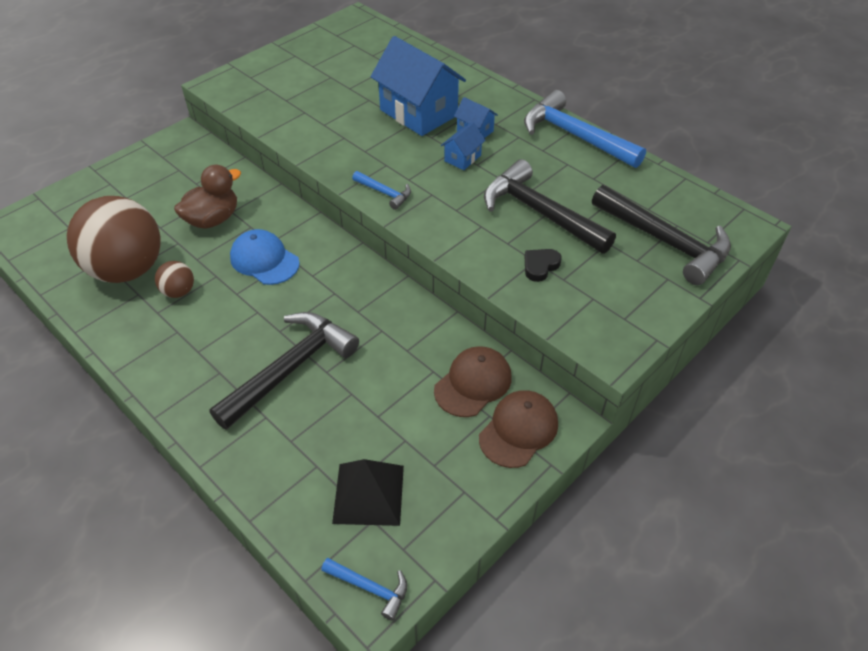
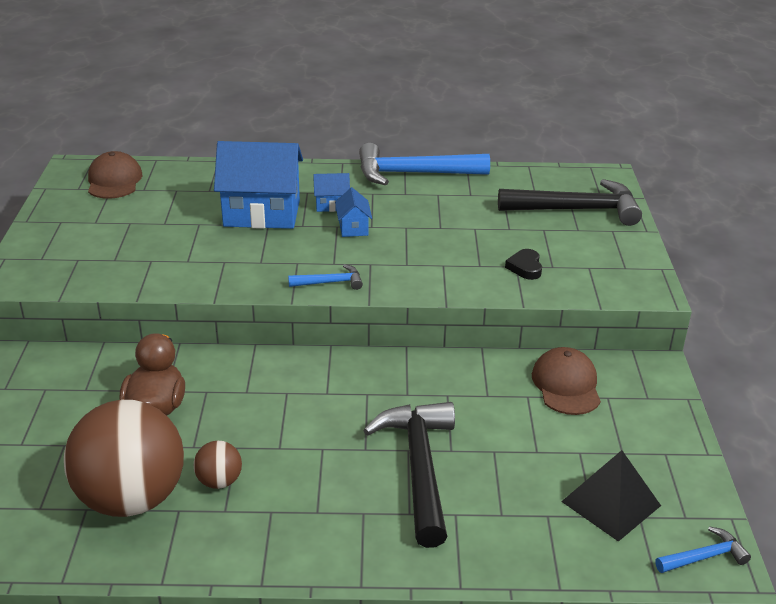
camera: 45 degrees left, 15 degrees down
(264, 260) = (264, 408): blue cap -> none
(518, 430) = (638, 393): brown cap -> brown cap (114, 181)
(540, 213) = (470, 234): black hammer -> none

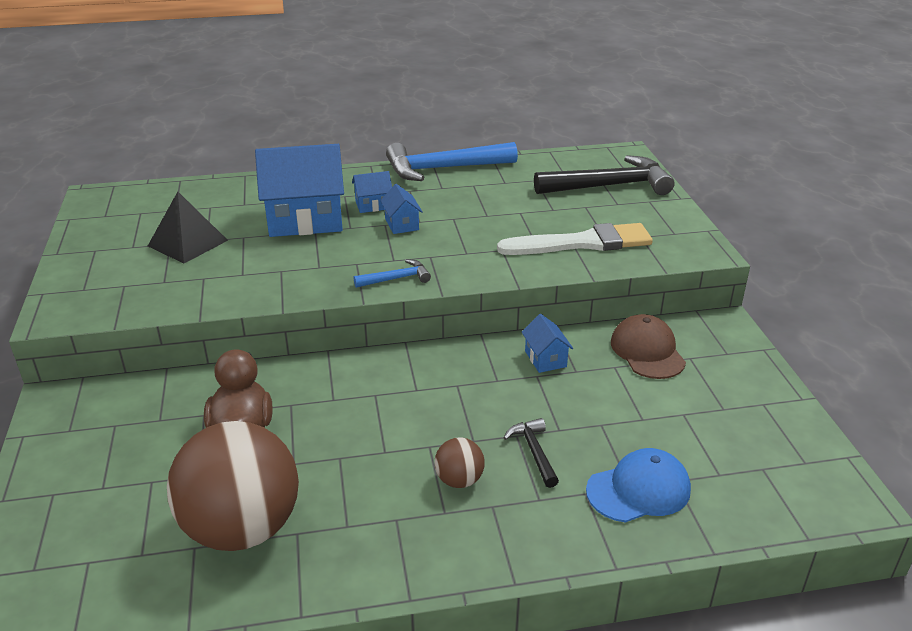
camera: 10 degrees left, 0 degrees up
(114, 181) = (142, 204): brown cap -> none
(219, 481) = (332, 496): brown ball -> brown ball (459, 480)
(419, 468) = (534, 452): black hammer -> black hammer, size x0.47
(461, 379) = (545, 359): none -> blue house
(508, 519) = (638, 490): none -> blue cap
(525, 267) = (581, 243): black heart -> white brush
(611, 503) = (731, 459): black pyramid -> black pyramid (188, 243)
(704, 557) = (838, 499): blue hammer -> none

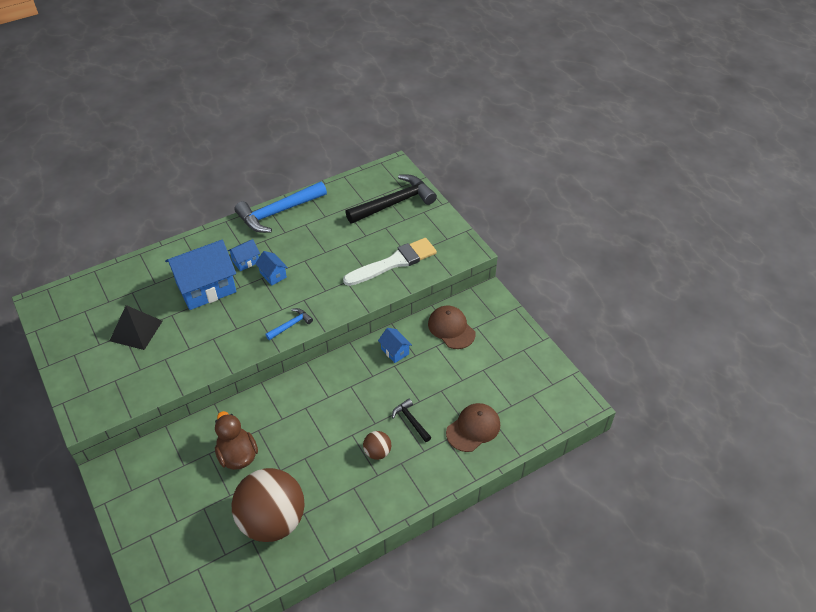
camera: 20 degrees left, 15 degrees up
(638, 490) = (473, 428): blue cap -> brown cap

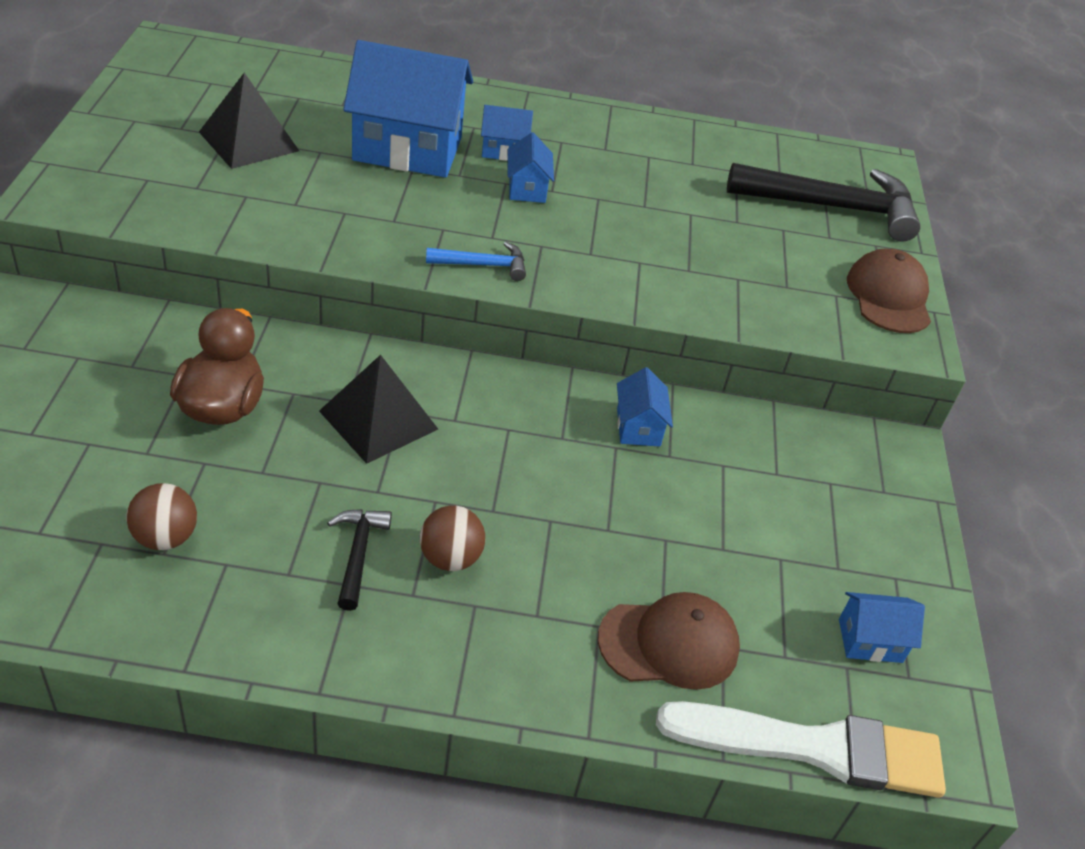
camera: 30 degrees right, 5 degrees down
(272, 520) = (165, 537): brown ball -> brown ball, size x0.43
(278, 212) = (621, 121): blue hammer -> none
(301, 417) = (379, 420): none -> black pyramid
(393, 262) = (750, 282): white brush -> white brush (813, 748)
(411, 421) = (561, 550): black hammer -> black hammer (358, 554)
(451, 328) = (777, 456): brown cap -> brown cap (889, 296)
(532, 380) = (870, 641): none -> blue house

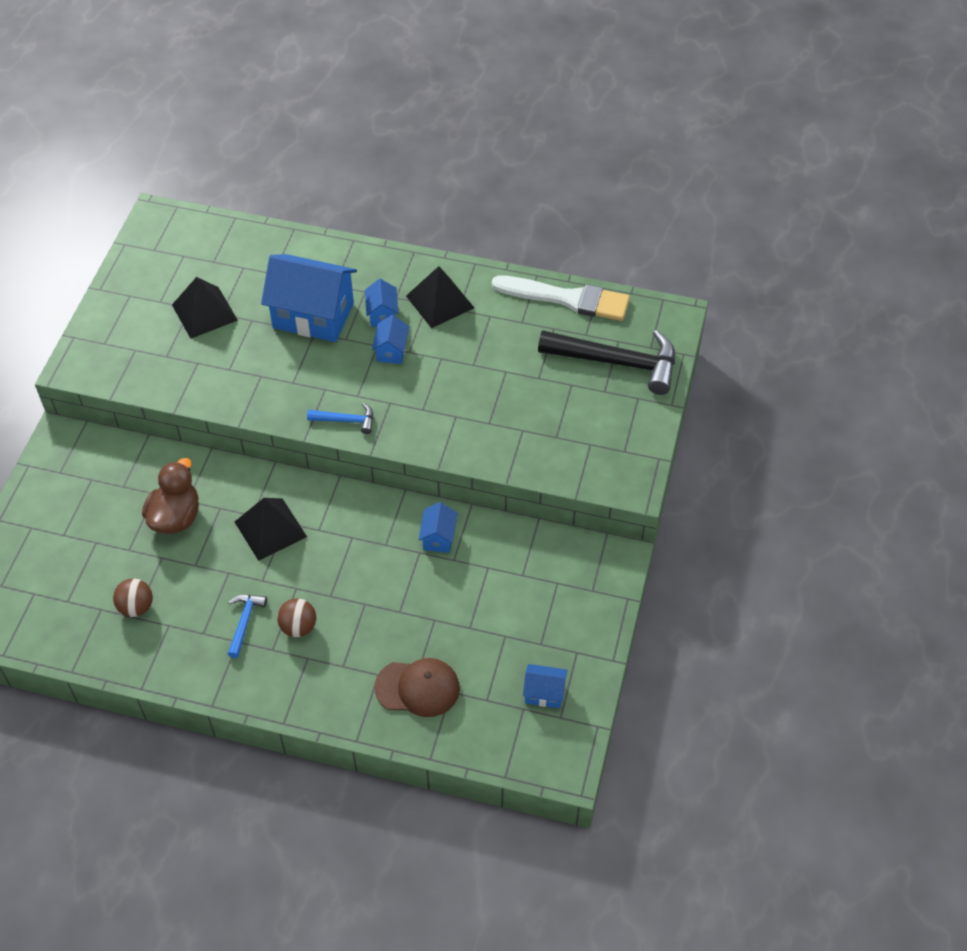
camera: 15 degrees right, 10 degrees up
(358, 554) = (244, 622): black hammer -> blue hammer
(503, 150) = (382, 314): blue house -> blue house turned 75 degrees clockwise
(578, 140) = (440, 302): none -> black pyramid
(813, 748) = (485, 756): white brush -> white brush (566, 299)
(889, 296) = (629, 445): brown cap -> none

